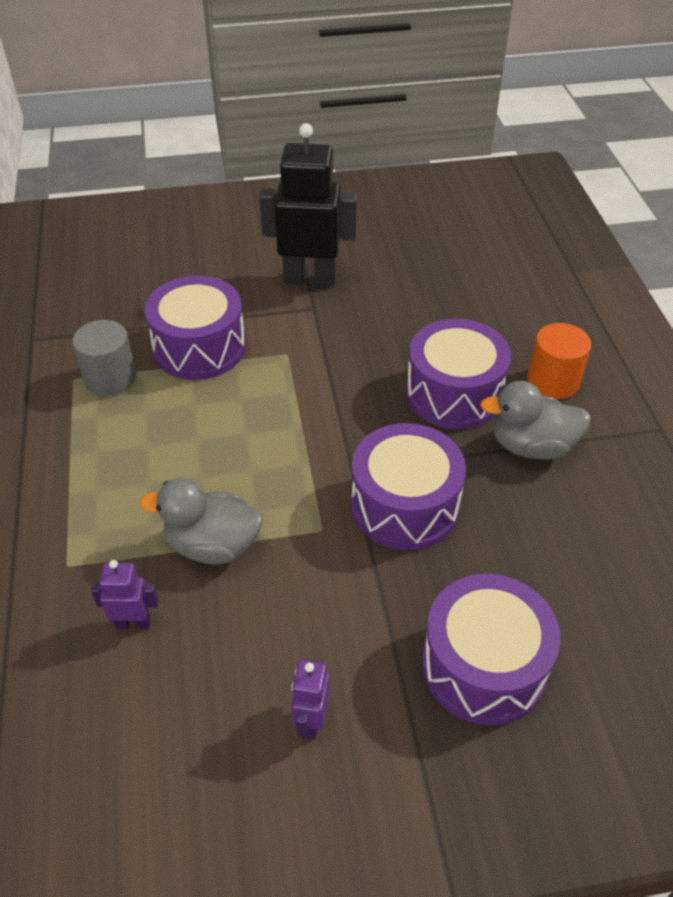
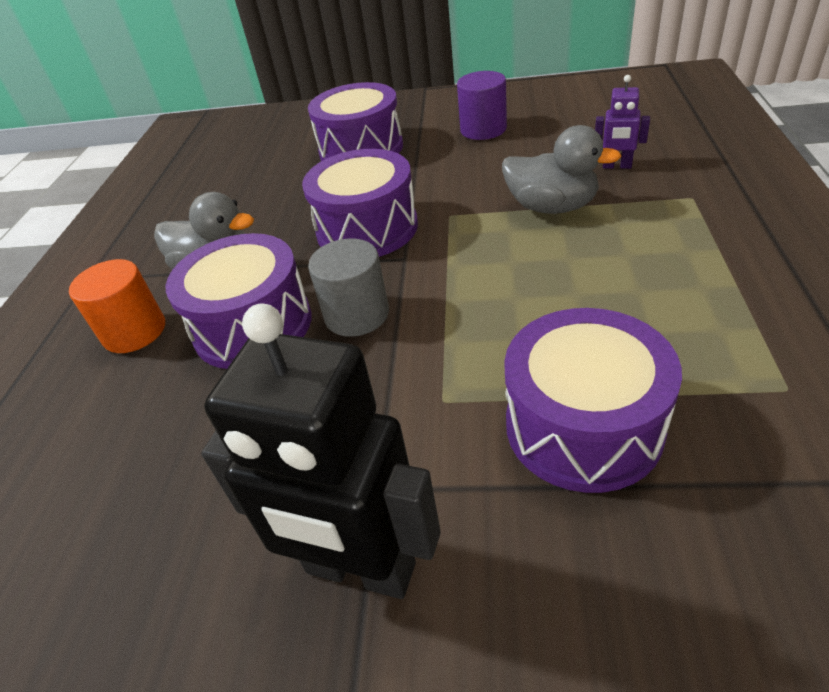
camera: 160 degrees left, 5 degrees down
(110, 378) = (723, 383): grey cylinder -> grey cylinder (357, 315)
(311, 721) = (483, 129): purple robot -> purple cylinder

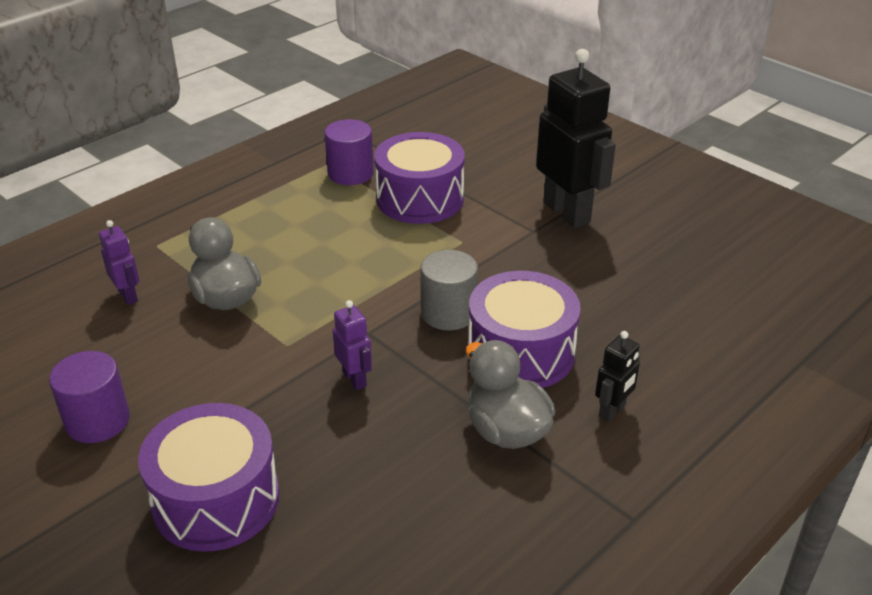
camera: 145 degrees left, 5 degrees down
(134, 332) = (612, 411): orange cylinder -> black robot
(367, 229) = (355, 379): purple drum -> purple robot
(731, 397) = (350, 173): none -> purple cylinder

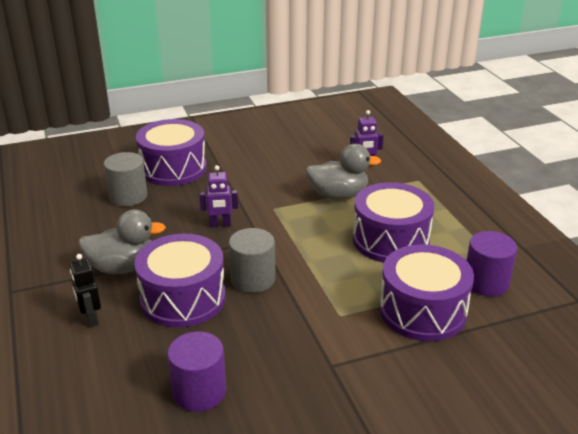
camera: 115 degrees right, 5 degrees down
(98, 421) = (259, 146): purple cylinder -> purple cylinder (199, 391)
(310, 238) = (390, 240): none -> purple drum
(334, 515) = (128, 196): none -> grey cylinder
(567, 212) = (347, 402): black robot -> none

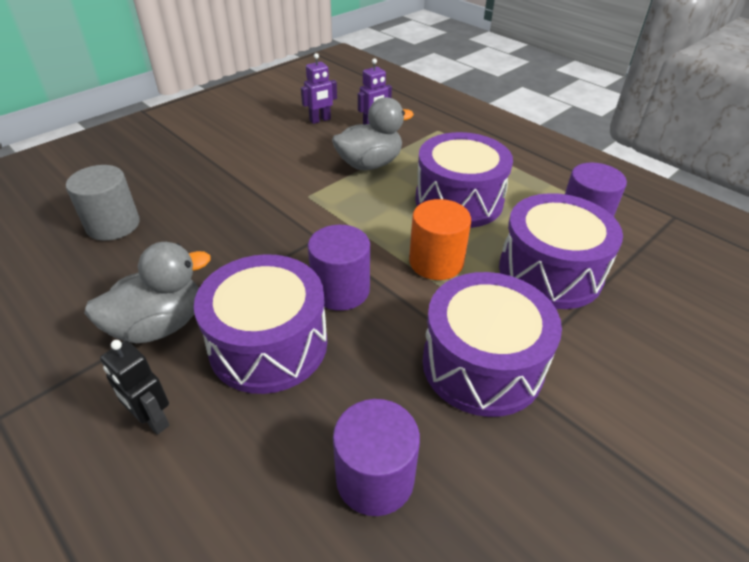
camera: 25 degrees left, 10 degrees up
(173, 168) = (155, 176): purple drum -> purple drum (482, 364)
(220, 224) = (257, 231): purple robot -> purple robot (320, 120)
(253, 279) = (340, 290): grey cylinder -> purple cylinder
(336, 279) = (436, 262): none -> orange cylinder

